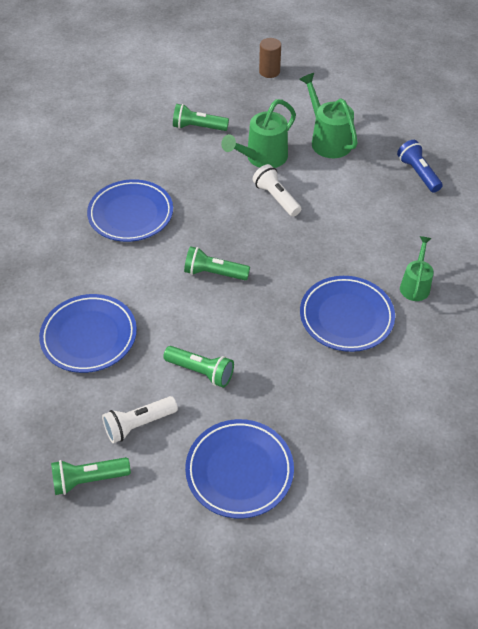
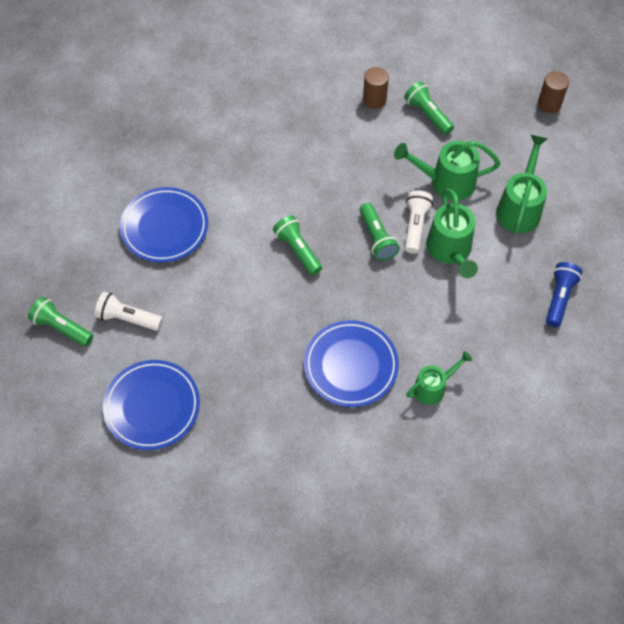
camera: 45 degrees right, 10 degrees up
(131, 214) = (293, 153): blue plate -> none
(149, 142) = (374, 100): none -> brown cylinder
(201, 371) = (205, 317): green flashlight -> green flashlight (377, 238)
(318, 196) = (450, 251): none -> green watering can

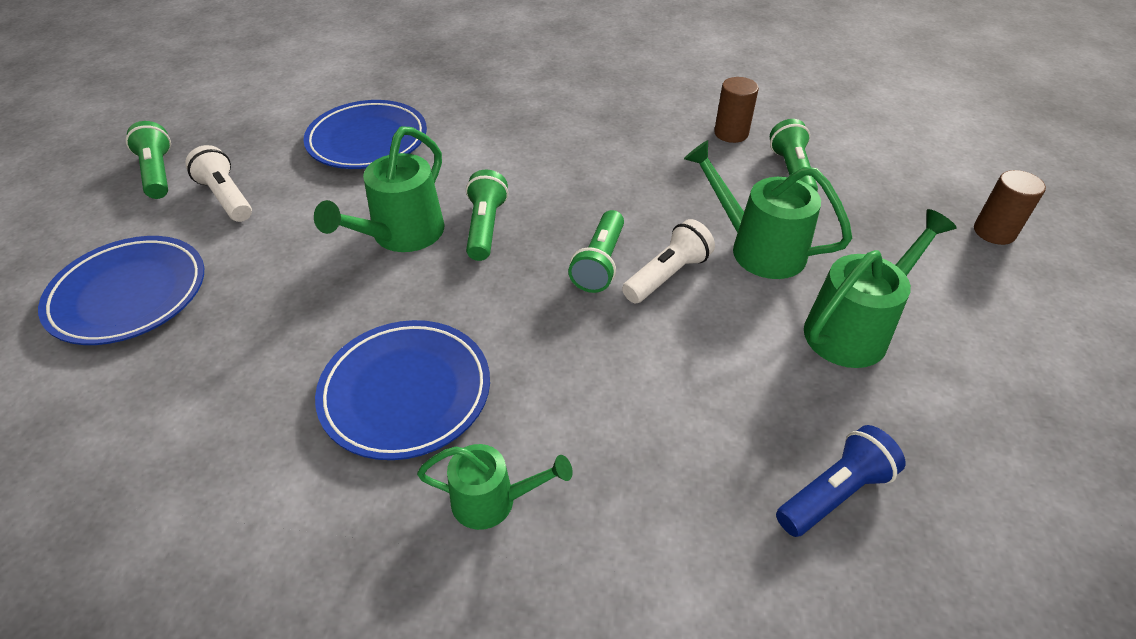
camera: 35 degrees right, 15 degrees down
(450, 251) = (693, 329): green watering can -> green watering can (401, 236)

